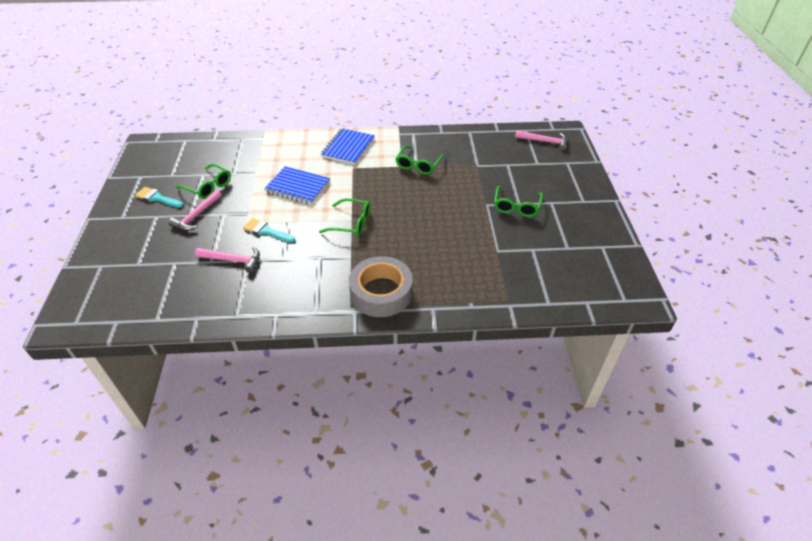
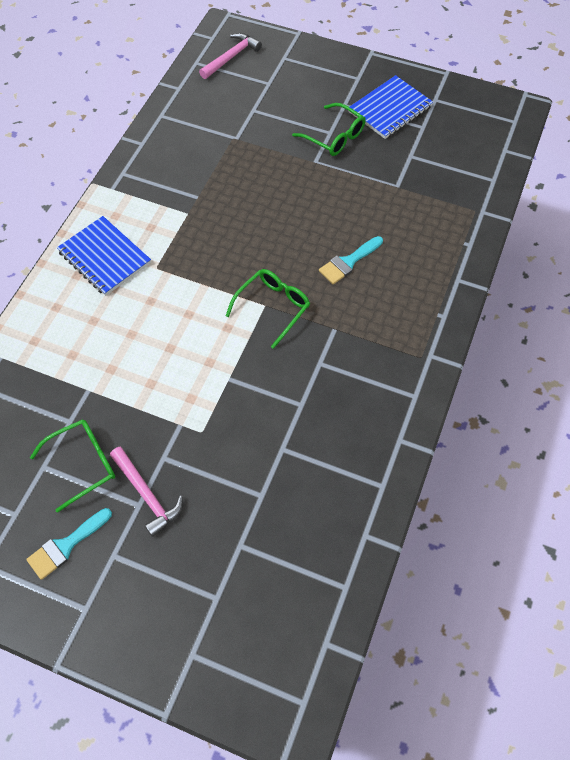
camera: 65 degrees left, 15 degrees up
(233, 260) = (274, 466): pink hammer -> none
(266, 231) = (234, 410): turquoise brush -> turquoise brush (348, 262)
(298, 187) = (158, 346): blue notebook -> blue notebook (390, 109)
(381, 292) = (412, 319): grey tape -> none
(418, 165) = (197, 195): green glasses -> none

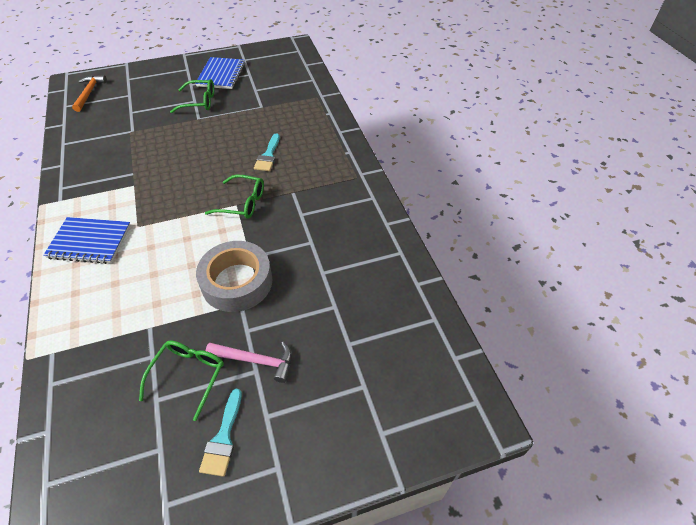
camera: 40 degrees left, 10 degrees down
(195, 398) = (237, 282): none -> grey tape
(231, 57) = (89, 93): pink hammer -> orange hammer
(273, 307) = (242, 203): green glasses -> green glasses turned 105 degrees clockwise

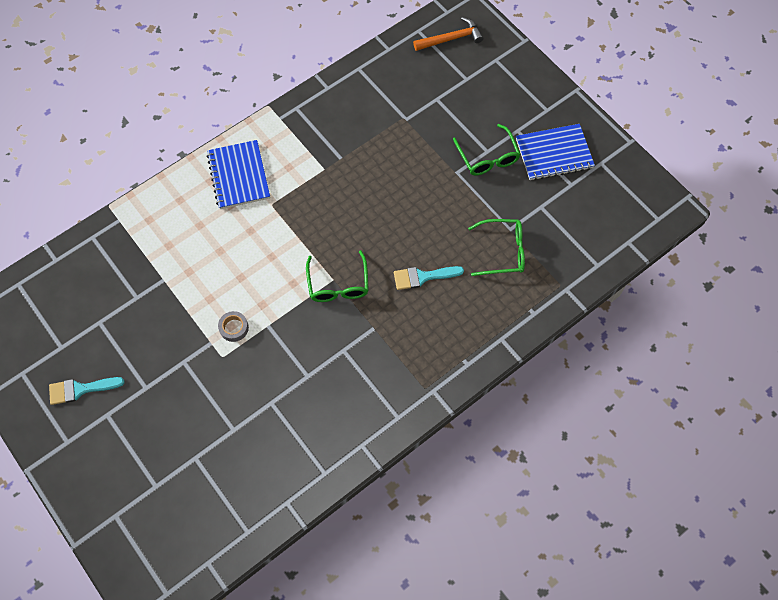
camera: 70 degrees right, 15 degrees up
(188, 375) = (127, 335): green glasses -> green glasses (503, 251)
(237, 282) = (234, 328): grey tape -> grey tape, size x0.40
(256, 361) = (155, 383): pink hammer -> none

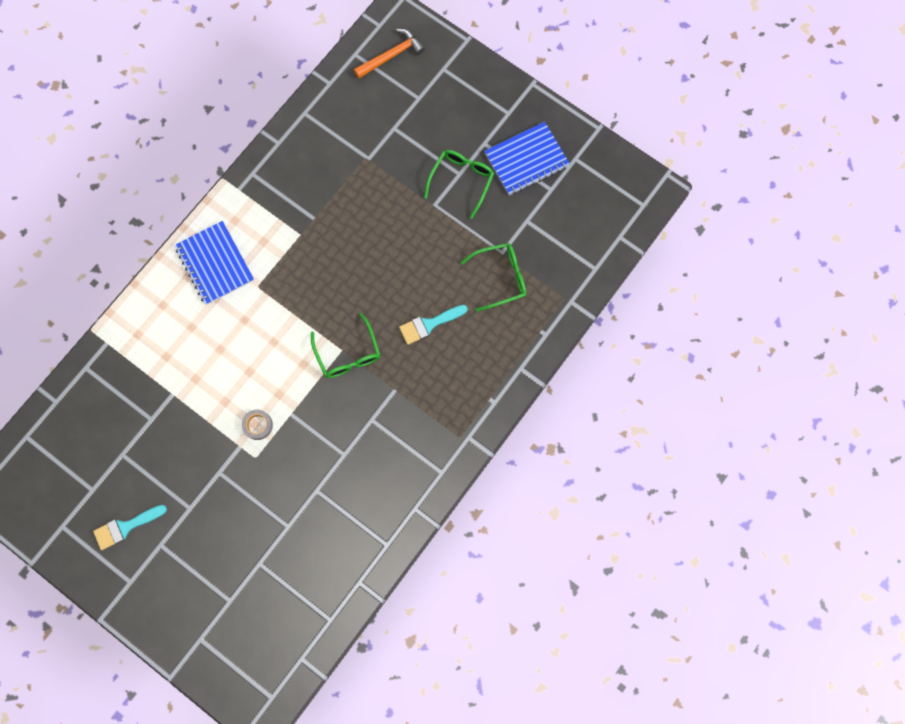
camera: 15 degrees left, 10 degrees up
(488, 157) = (462, 180): green glasses -> green glasses turned 120 degrees counterclockwise

